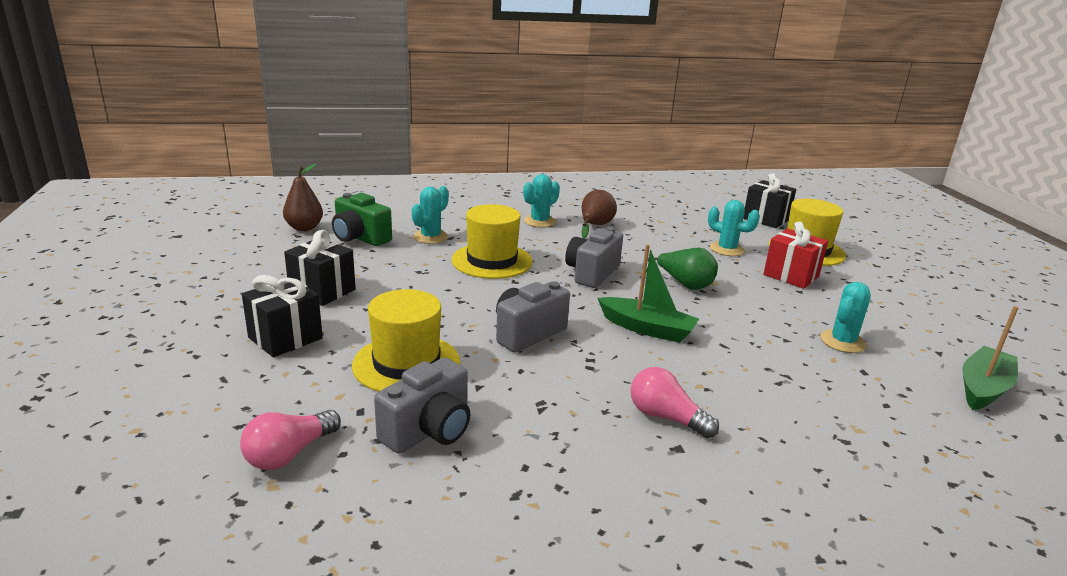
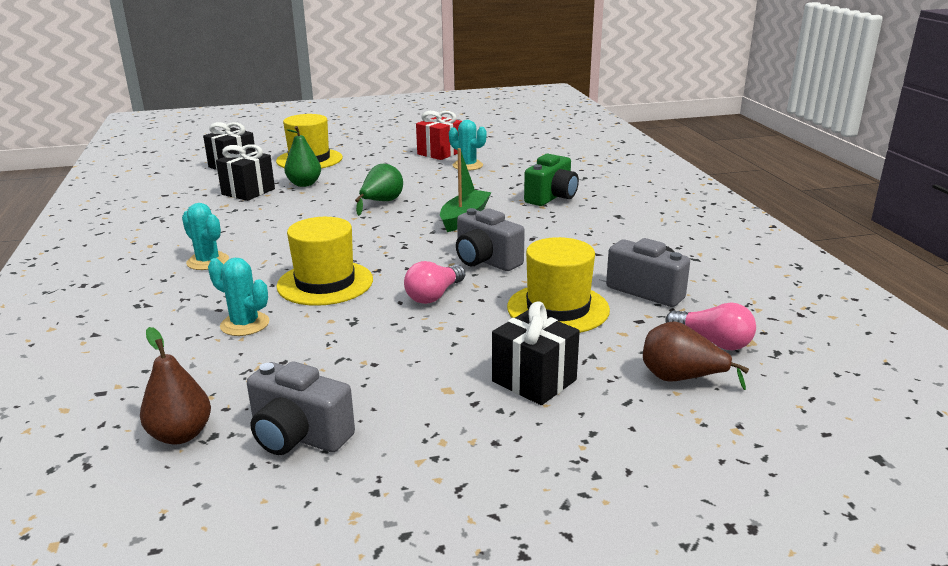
camera: 90 degrees left, 0 degrees up
(322, 291) = (413, 378): black gift -> black gift (248, 192)
(360, 238) = (237, 376): green camera -> green camera (551, 197)
(592, 273) = (358, 236): grey camera -> grey camera (298, 436)
(595, 226) = (230, 234): brown pear -> brown pear (681, 378)
(665, 417) = (586, 217): pink light bulb -> pink light bulb (434, 295)
(727, 249) = (304, 184): turquoise cactus -> green pear
(791, 275) = (361, 168): red gift -> red gift (440, 153)
(983, 388) = (513, 143): green boat -> none

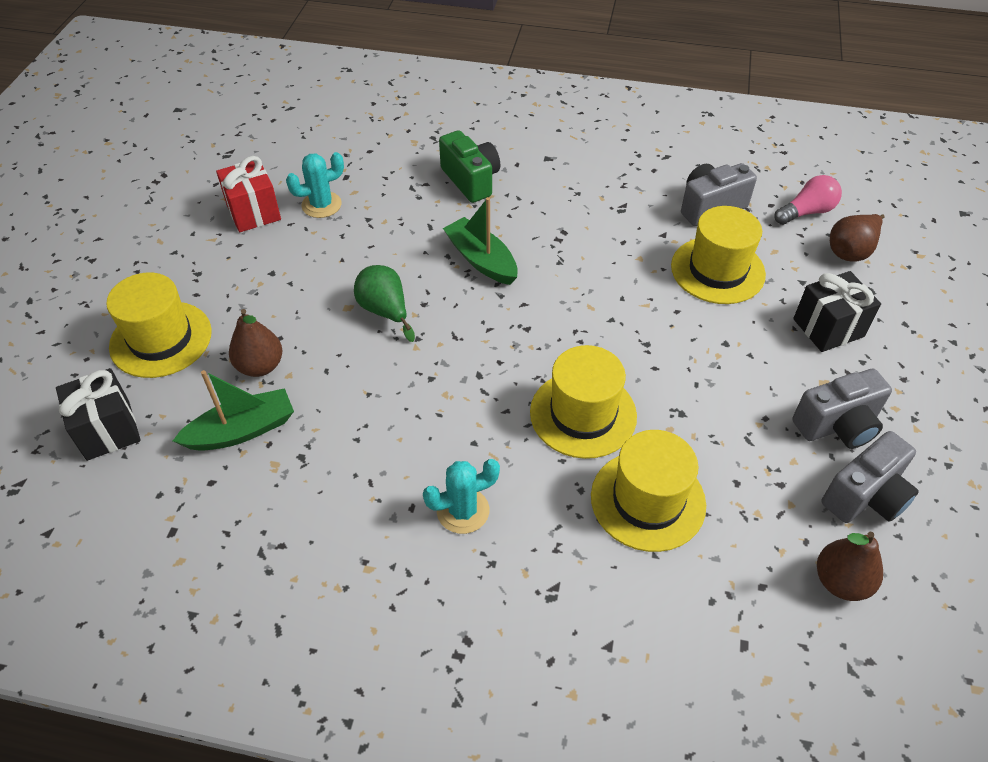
camera: 65 degrees left, 25 degrees up
(245, 324) = (648, 500): turquoise cactus -> yellow hat
(248, 192) = (242, 430): black gift -> green boat
(304, 184) = (260, 366): green pear -> brown pear
(434, 295) = (654, 340): pink light bulb -> none
(485, 261) = (598, 280): grey camera -> grey camera (837, 425)

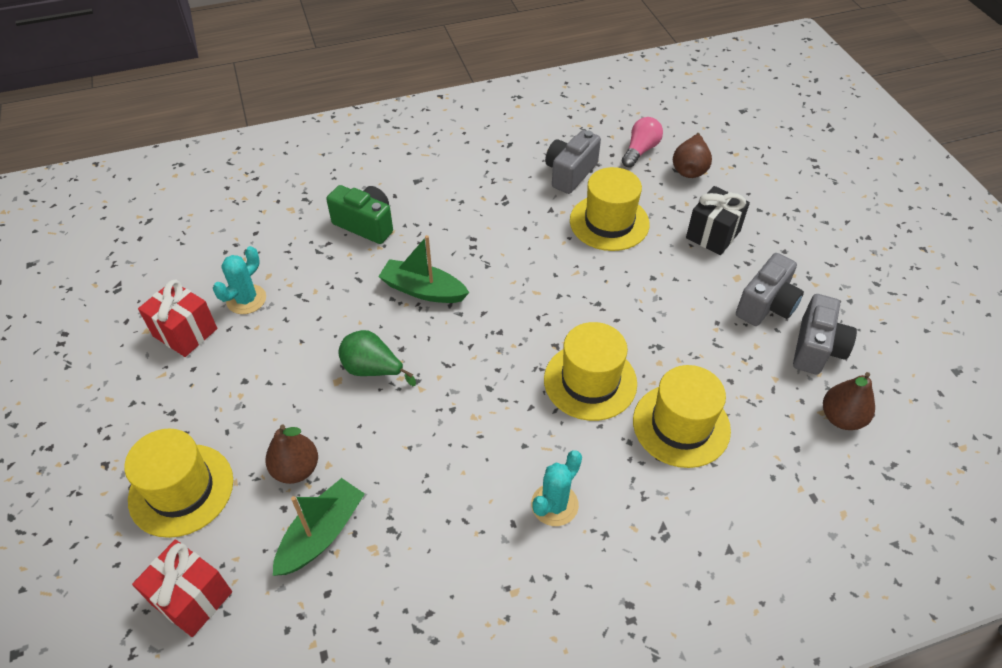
camera: 30 degrees left, 0 degrees up
(108, 430) = (192, 598): black gift -> red gift

